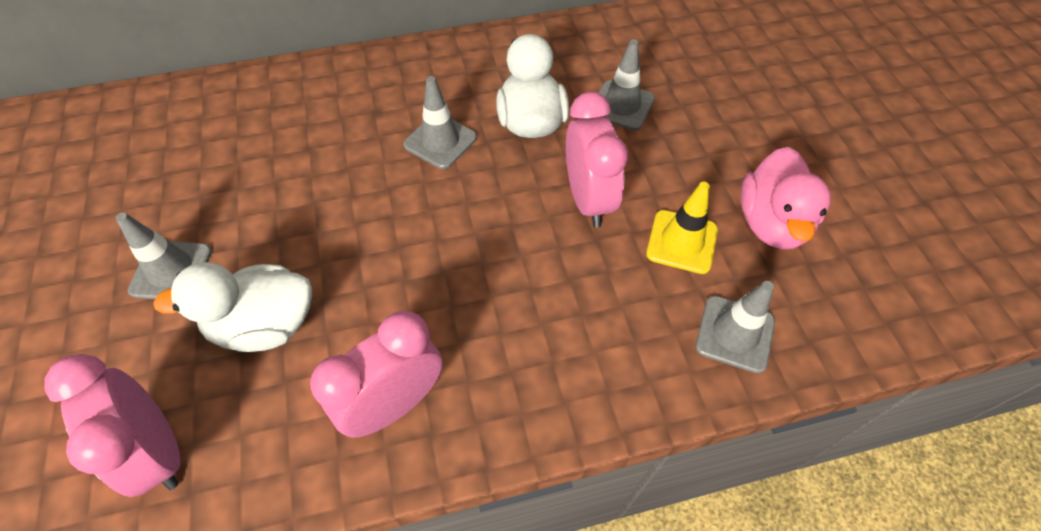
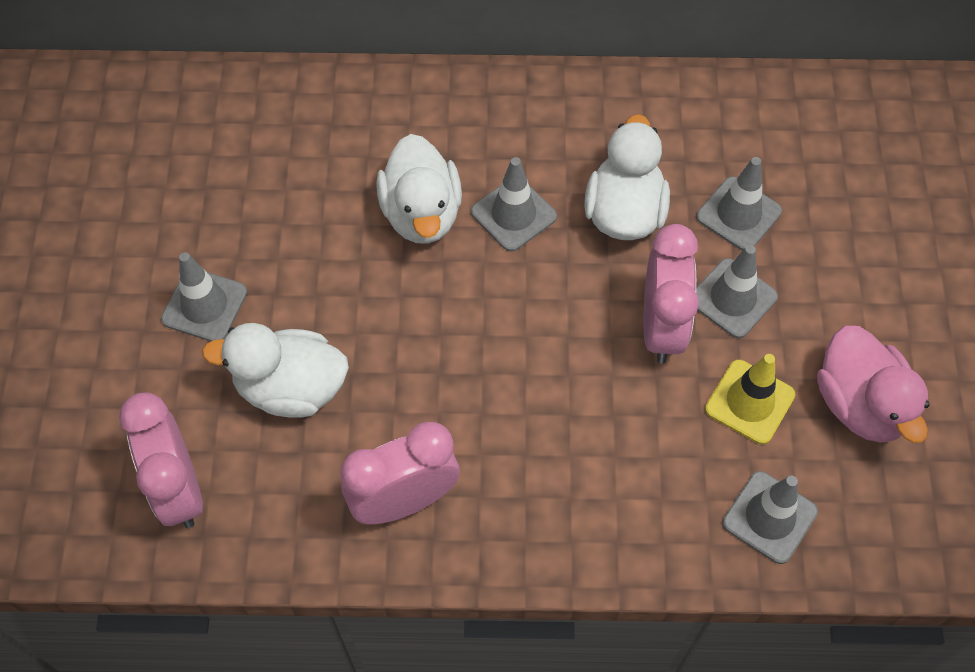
camera: 15 degrees right, 5 degrees up
(361, 156) = (421, 213): none -> white duck
(639, 166) = (732, 298): none -> grey traffic cone
(772, 223) = (860, 404): pink duck -> pink duck turned 45 degrees counterclockwise

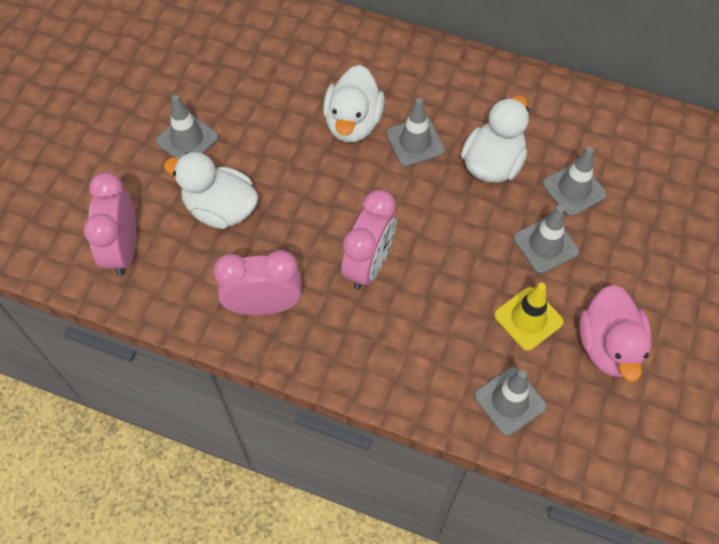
camera: 20 degrees right, 0 degrees up
(661, 327) = (486, 248): pink clock -> pink clock (369, 264)

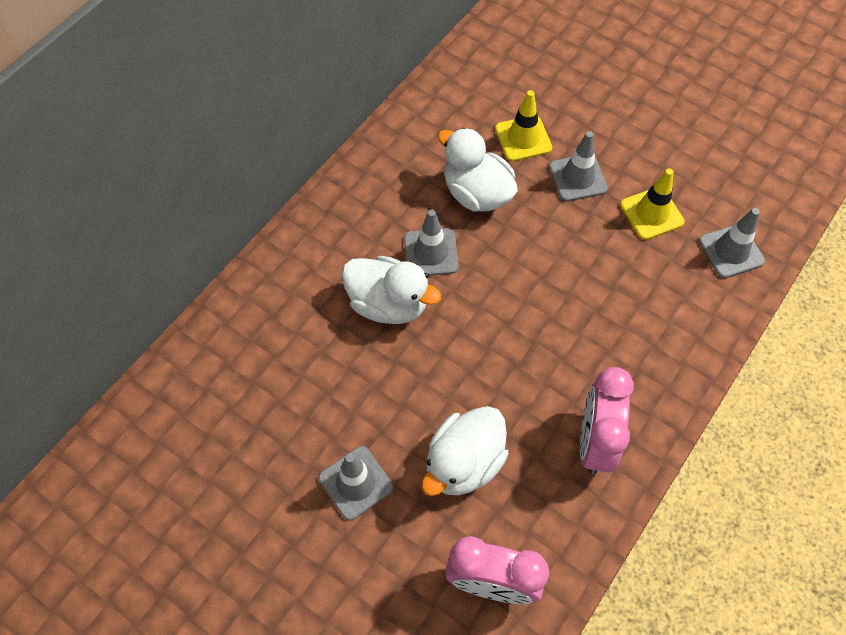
camera: 75 degrees left, 0 degrees up
(369, 264) = (567, 330): pink clock -> none
(574, 189) = (523, 138): grey traffic cone -> yellow traffic cone
(608, 346) = (689, 163): pink duck -> none

